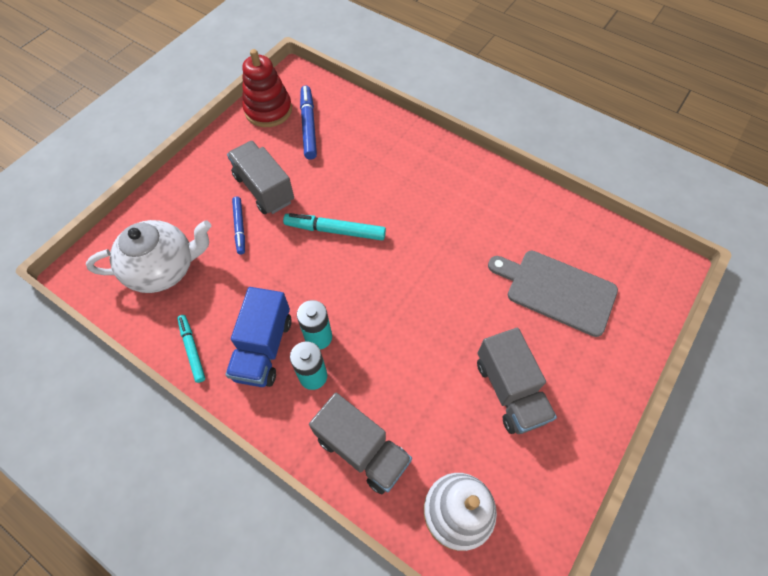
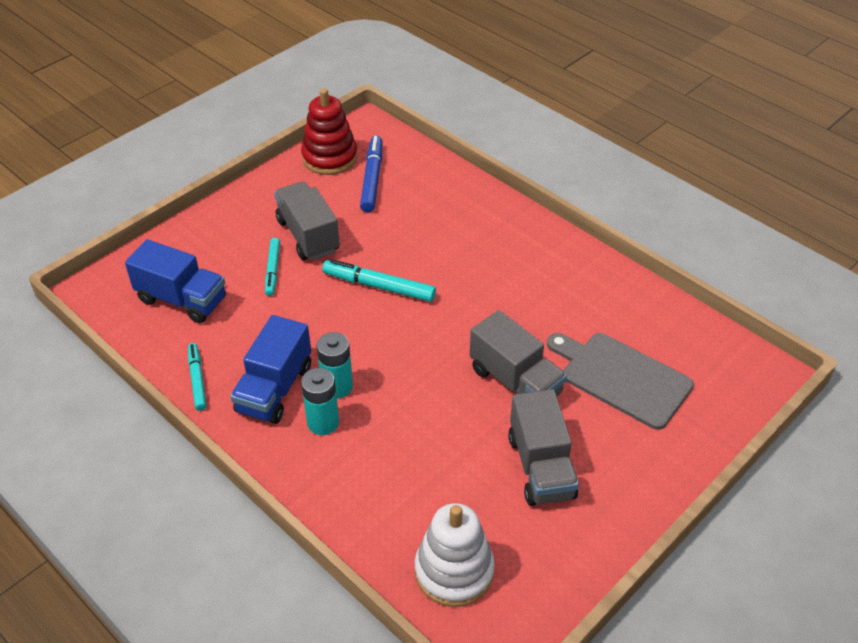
camera: 10 degrees right, 15 degrees down
(164, 269) = (182, 299): white teapot -> blue truck
(240, 227) = (273, 270): blue marker -> turquoise marker
(362, 449) = (361, 498): grey truck -> grey truck (515, 381)

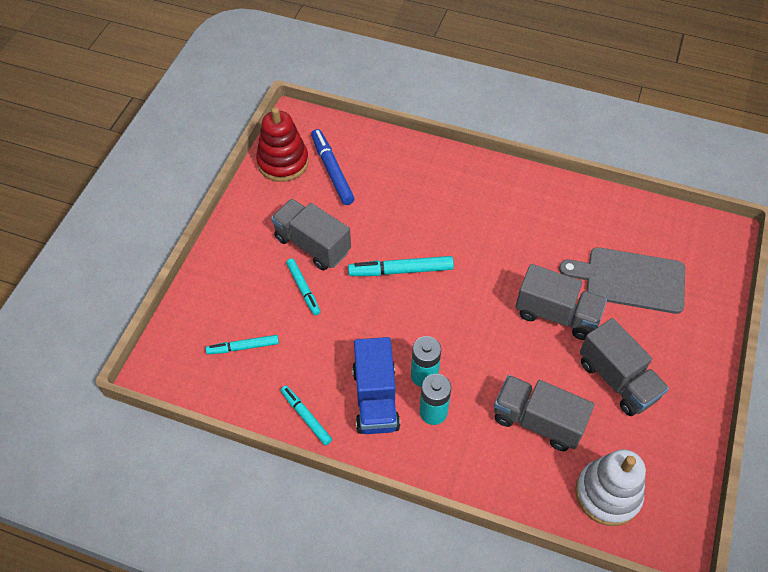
camera: 25 degrees left, 10 degrees up
(182, 299) = (243, 347): blue truck -> turquoise marker
(425, 472) = (537, 421): none -> grey truck

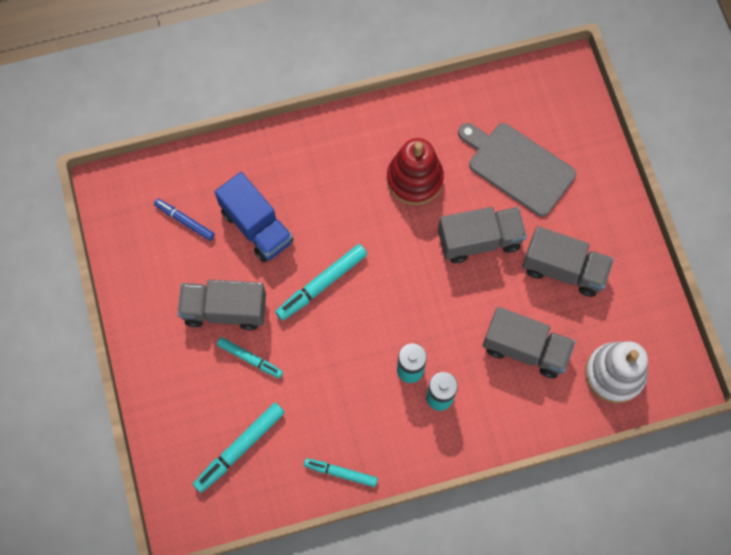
camera: 35 degrees left, 15 degrees up
(243, 347) = (240, 448): turquoise marker -> turquoise marker, size x1.54
(283, 162) = (131, 241): red stacking toy -> red stacking toy (414, 179)
(332, 171) = (185, 221): blue marker -> blue marker, size x0.65
(375, 398) = (385, 417): blue truck -> blue truck (257, 227)
(537, 421) = (525, 348): grey truck -> grey truck turned 150 degrees counterclockwise
(630, 279) = (517, 167): grey cutting board -> grey cutting board turned 60 degrees clockwise

